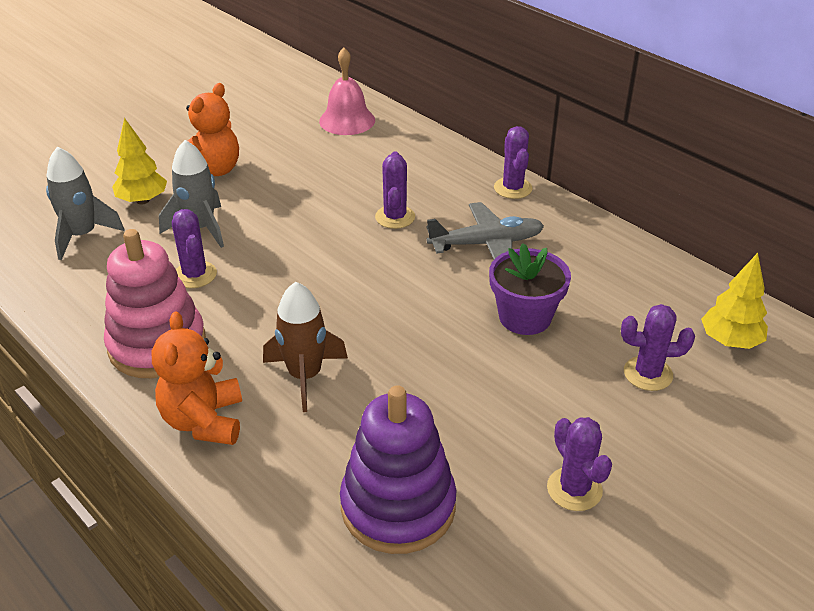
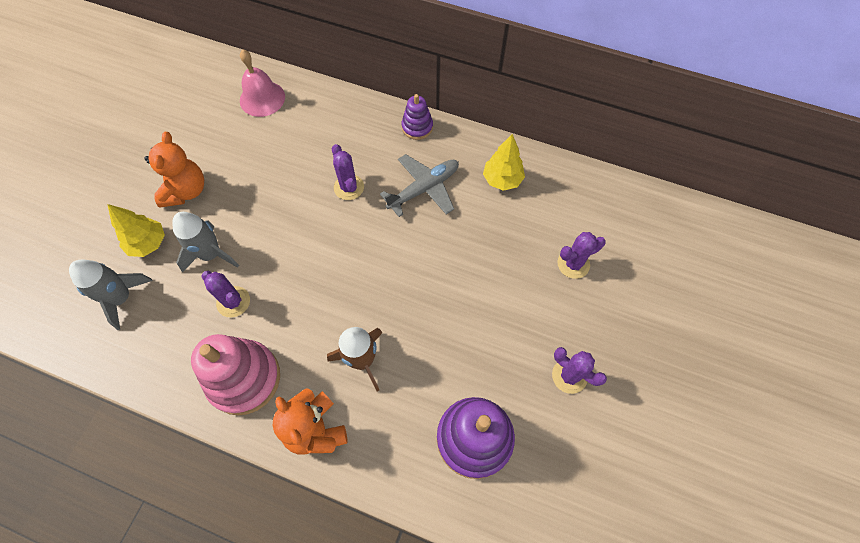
camera: 25 degrees left, 25 degrees up
(513, 188) = (417, 127): purple cactus -> purple stacking toy
(525, 317) = (479, 247): purple flower pot -> none
(729, 341) = (609, 216): yellow tree -> yellow tree (502, 180)

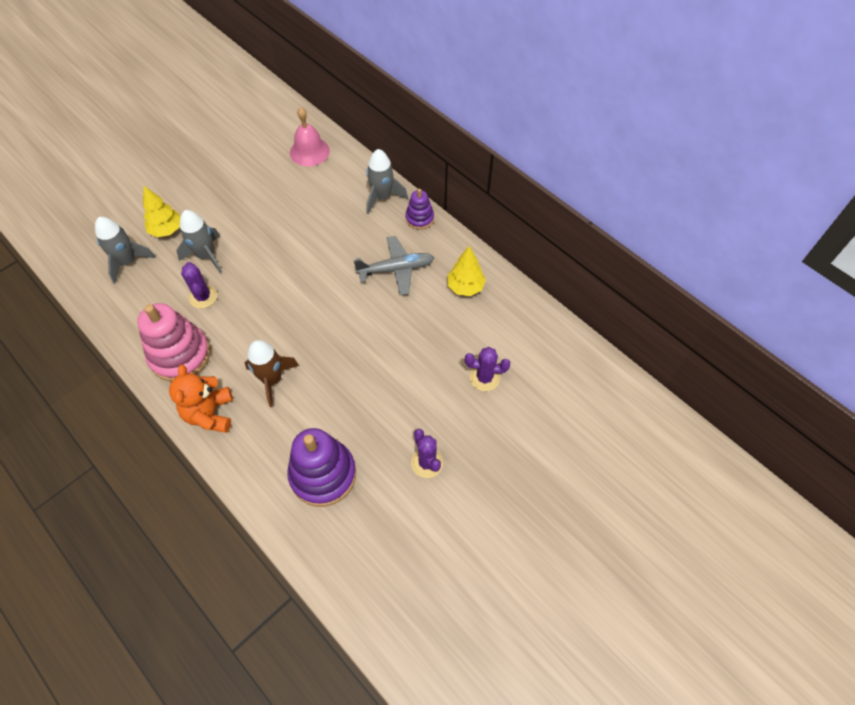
camera: 25 degrees right, 5 degrees down
(186, 191) = (214, 201): orange teddy bear -> none
(349, 187) = (337, 245): purple cactus -> none
(366, 119) = (382, 197): none -> grey rocket

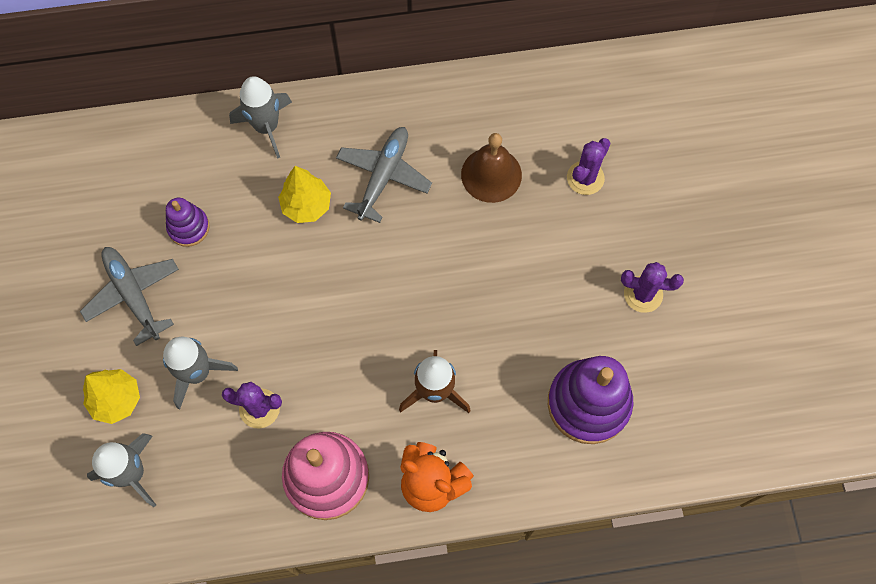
camera: 55 degrees left, 10 degrees up
(234, 201) = (133, 295): none -> grey plane
(309, 151) = (124, 163): pink bell -> none
(419, 218) = (330, 107): purple stacking toy -> purple stacking toy (188, 227)
(443, 324) = (491, 174): none -> brown bell
(465, 287) = (460, 122): yellow tree -> yellow tree (306, 206)

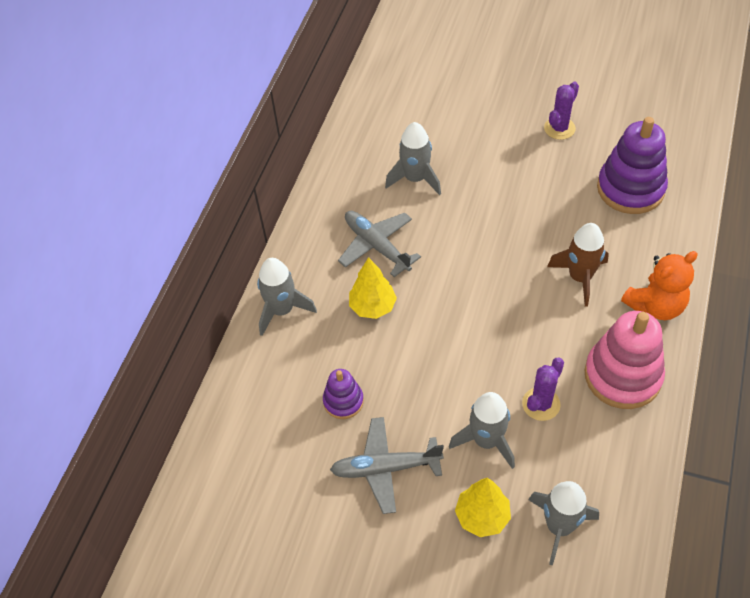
camera: 60 degrees left, 15 degrees down
(491, 174) = (415, 179): brown bell -> grey rocket
(585, 178) = (450, 126): purple cactus -> none

